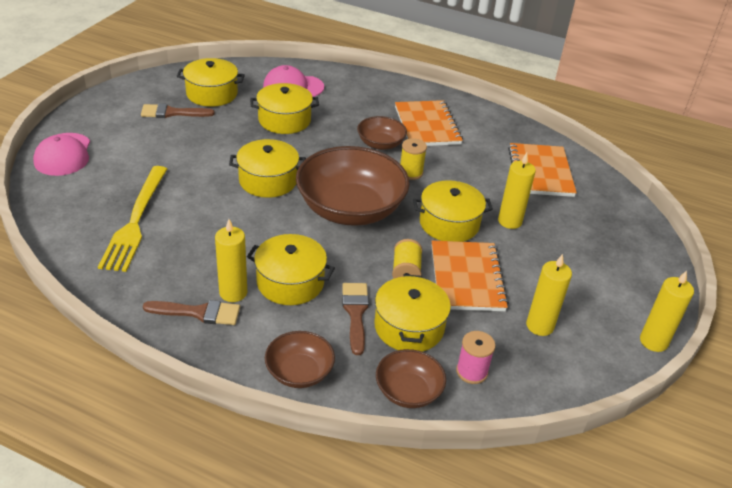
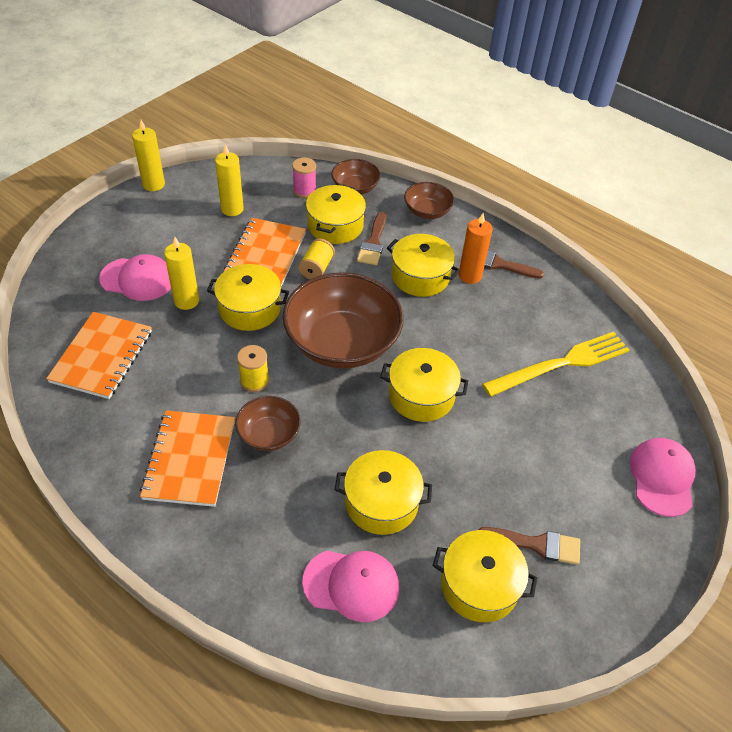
camera: 165 degrees left, 10 degrees up
(135, 221) = (561, 364): yellow fork -> yellow fork turned 45 degrees clockwise
(233, 292) = (470, 275): yellow candle -> orange candle
(569, 233) = (137, 279): none -> pink cap

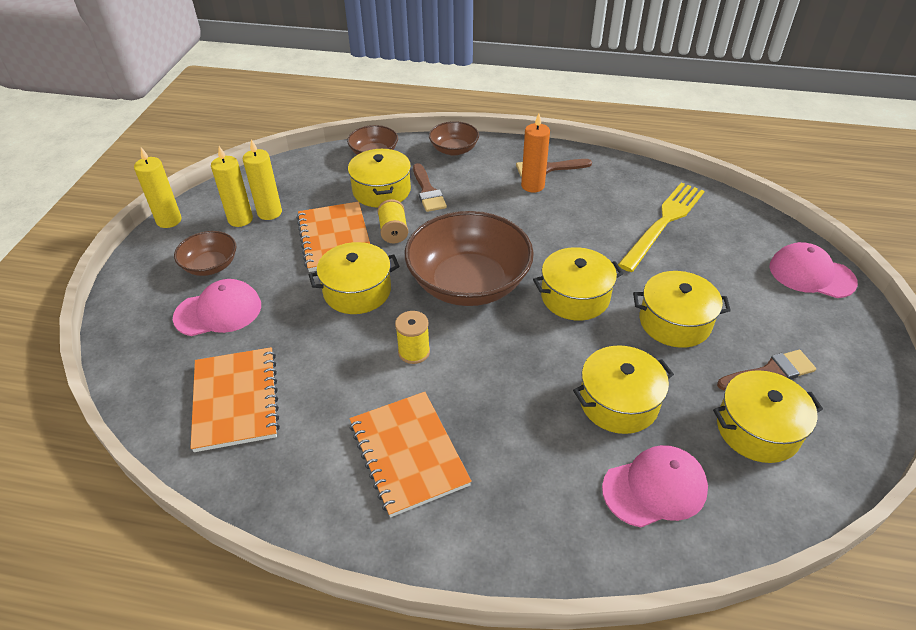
camera: 25 degrees left, 5 degrees down
(186, 301) = (287, 310): yellow candle -> yellow candle (240, 219)
(269, 434) = (467, 393): brown bowl -> brown bowl (210, 265)
(304, 190) = (328, 172): pink spool -> none
(420, 276) = (492, 202): yellow pot -> yellow pot (674, 322)
(662, 477) = (811, 274): pink cap -> pink cap turned 45 degrees counterclockwise

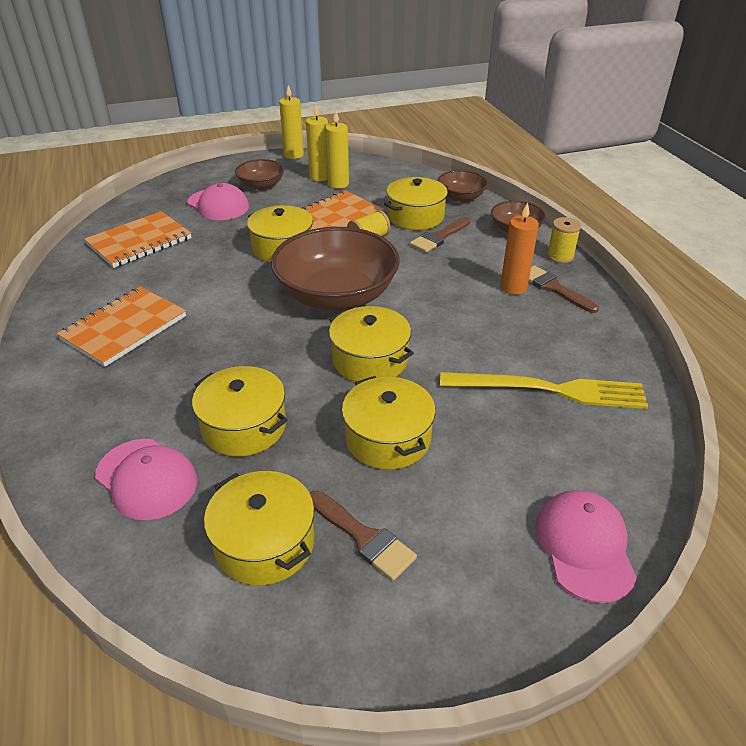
camera: 60 degrees right, 5 degrees down
(414, 352) = (233, 295): yellow spool -> yellow spool (560, 256)

